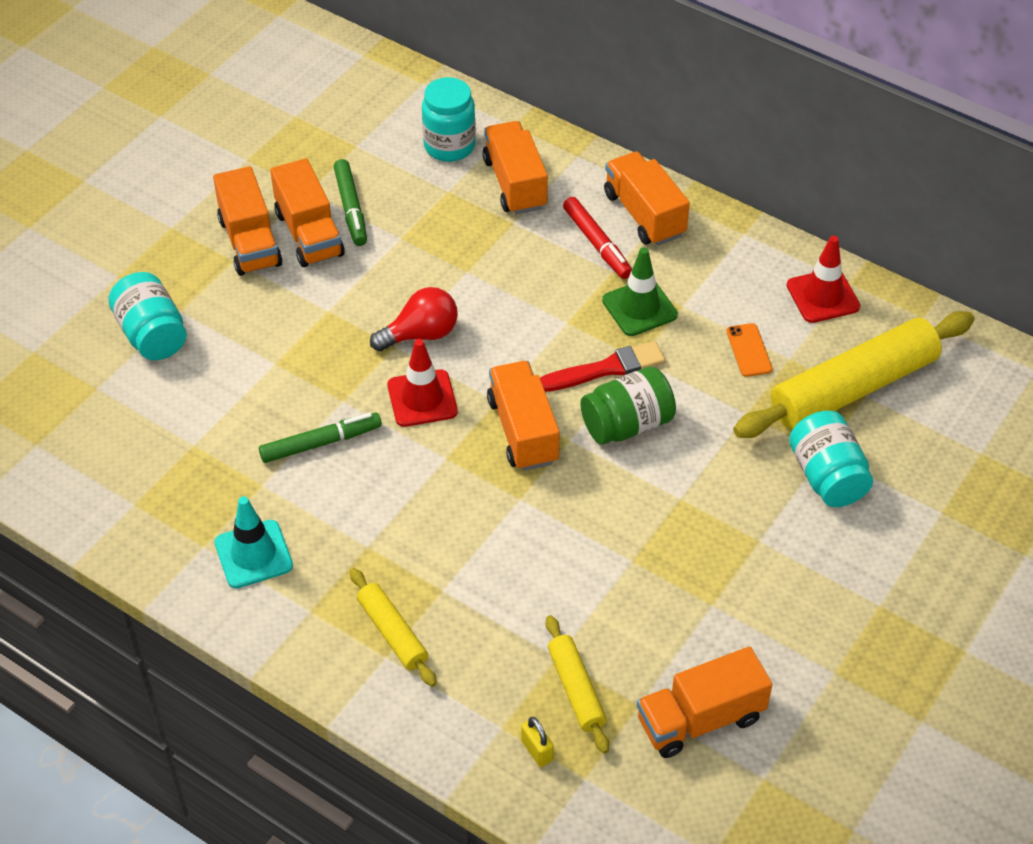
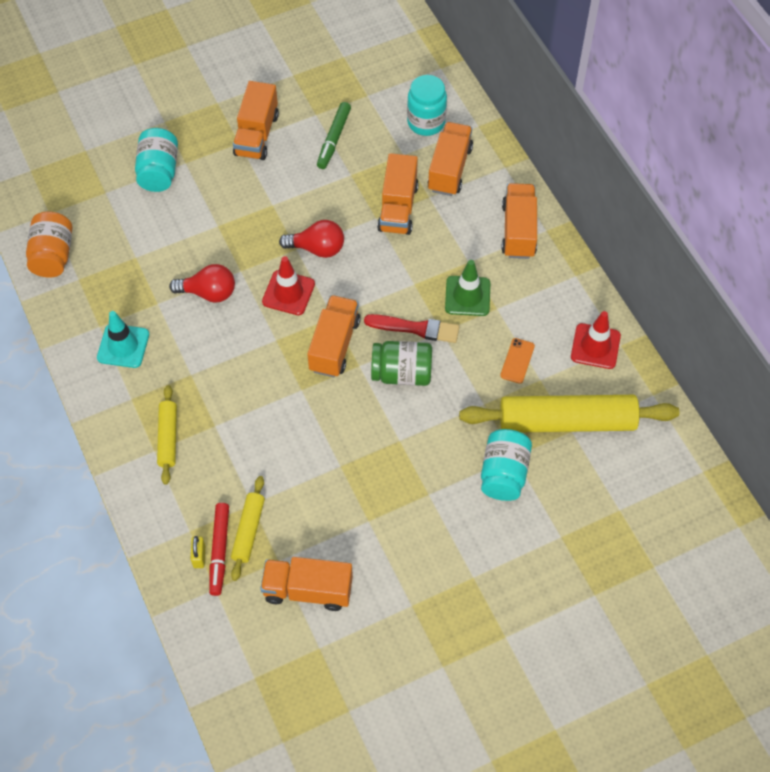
camera: 30 degrees right, 10 degrees up
(78, 491) = (53, 255): none -> orange jar
(309, 234) = (296, 145): orange truck -> orange truck (398, 208)
(320, 443) = (209, 293): green marker -> red light bulb
(597, 243) = (472, 237): red marker -> red marker (219, 551)

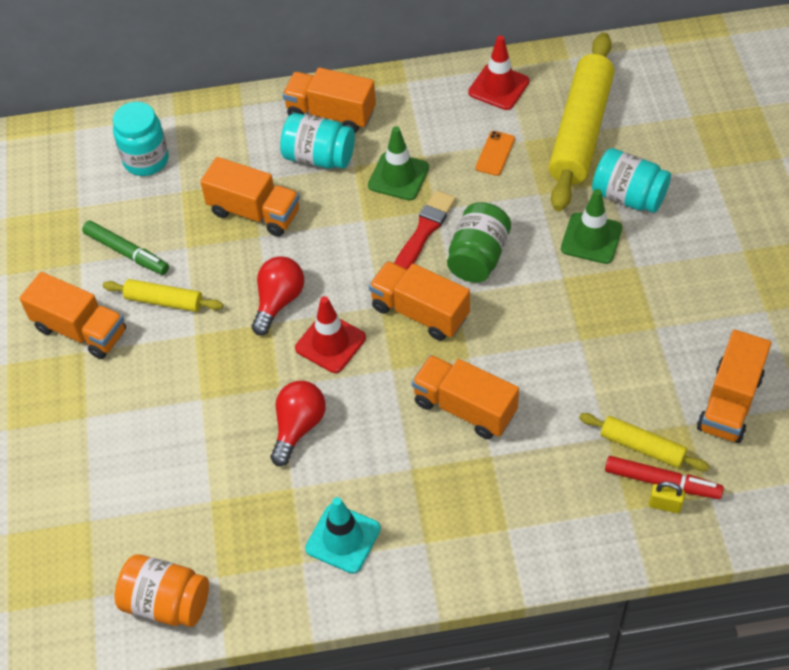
camera: 70 degrees left, 5 degrees down
(159, 171) = (86, 450): turquoise jar -> turquoise jar (319, 157)
(168, 438) = (493, 510): yellow rolling pin -> yellow rolling pin (164, 301)
(447, 453) = (591, 238): none -> green traffic cone
(449, 169) = (222, 154): orange truck -> orange truck (464, 408)
(517, 361) = (495, 153): orange phone -> orange phone turned 75 degrees clockwise

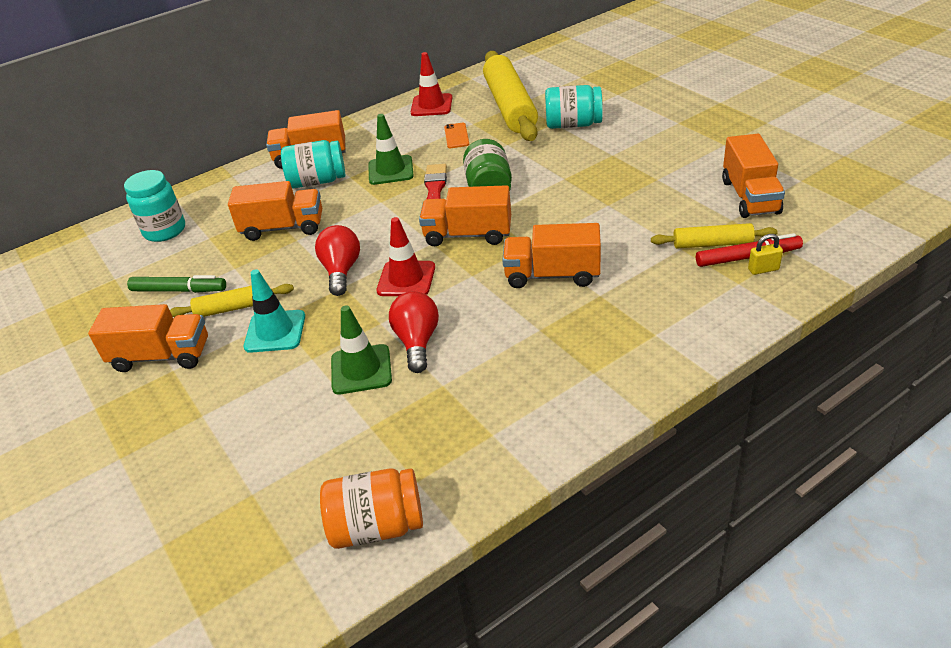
camera: 25 degrees left, 15 degrees down
(343, 538) = (517, 401): turquoise traffic cone -> turquoise traffic cone (275, 331)
(591, 238) = (566, 152): green traffic cone -> green traffic cone (361, 369)

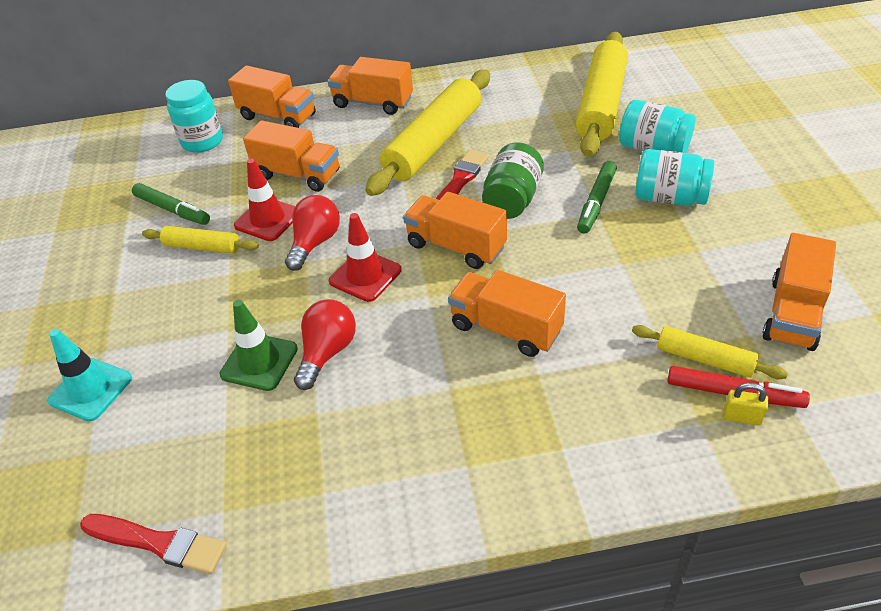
camera: 25 degrees right, 5 degrees up
(161, 356) = (115, 274): orange truck -> orange truck (278, 116)
(275, 331) = (217, 287): turquoise traffic cone -> turquoise traffic cone (90, 389)
(317, 181) = (360, 133): turquoise jar -> turquoise jar (669, 198)
(377, 526) = (158, 543): orange jar -> red brush
(390, 170) = (434, 143): green traffic cone -> yellow rolling pin
(431, 105) = (523, 78): red traffic cone -> red traffic cone (268, 219)
(456, 136) = (523, 123): orange phone -> none
(557, 172) = (596, 202): none -> green marker

